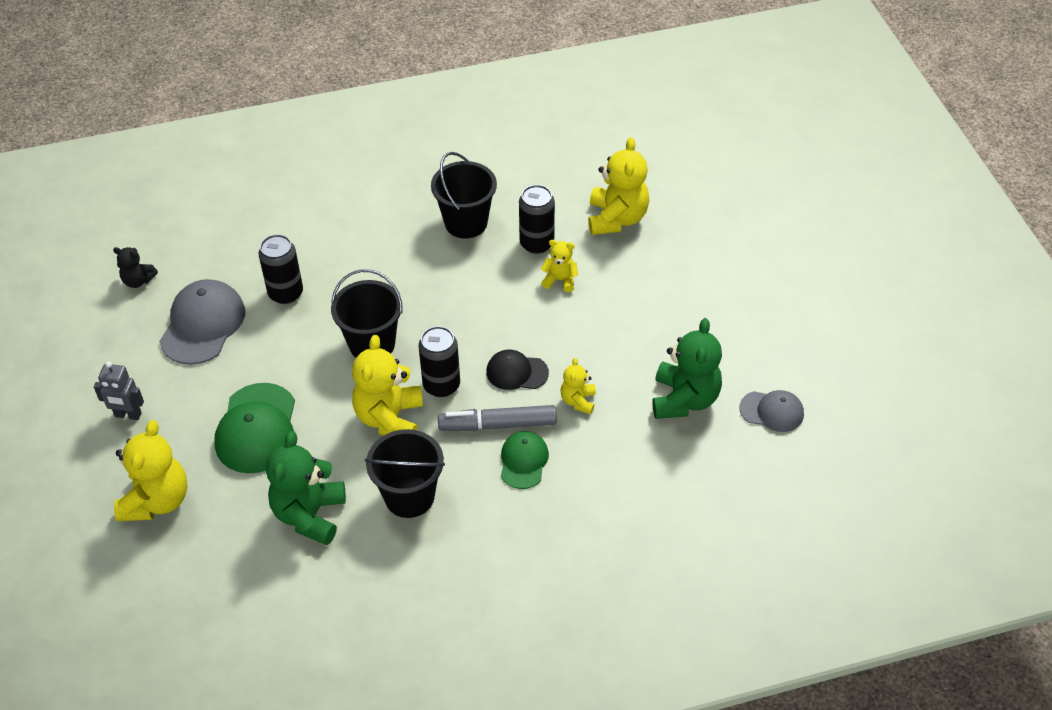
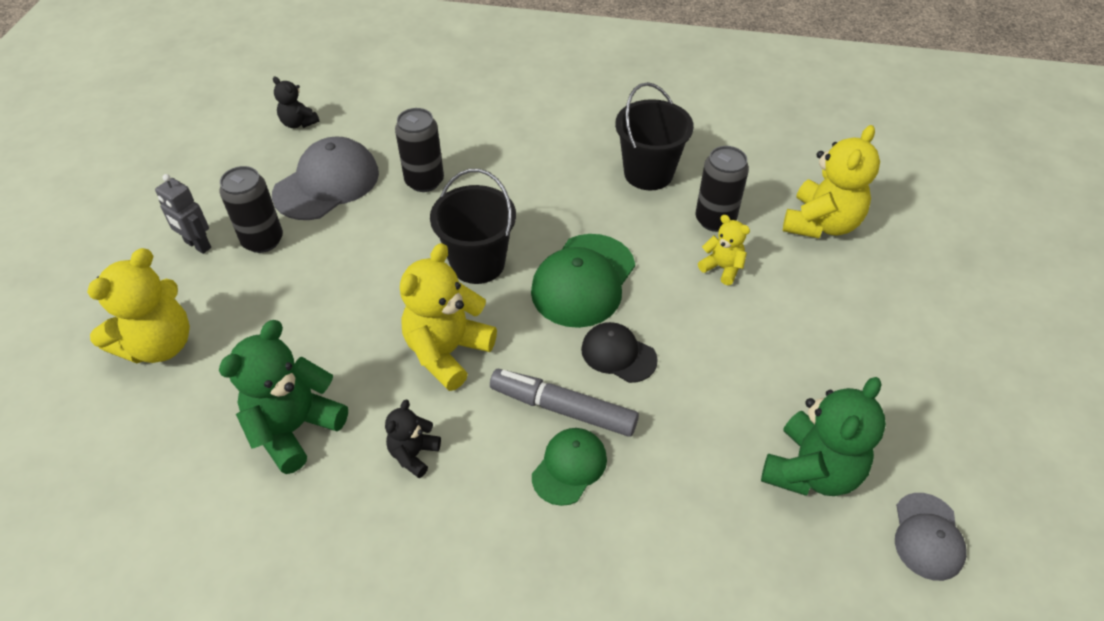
camera: 25 degrees right, 0 degrees up
(257, 429) = (306, 308): green cap -> green cap (583, 280)
(409, 496) = (414, 454): black bucket -> black teddy bear
(441, 385) = (525, 336): black can -> black can (263, 240)
(578, 401) = (674, 418): yellow teddy bear -> none
(772, 411) = (927, 536): grey cap -> grey cap turned 60 degrees clockwise

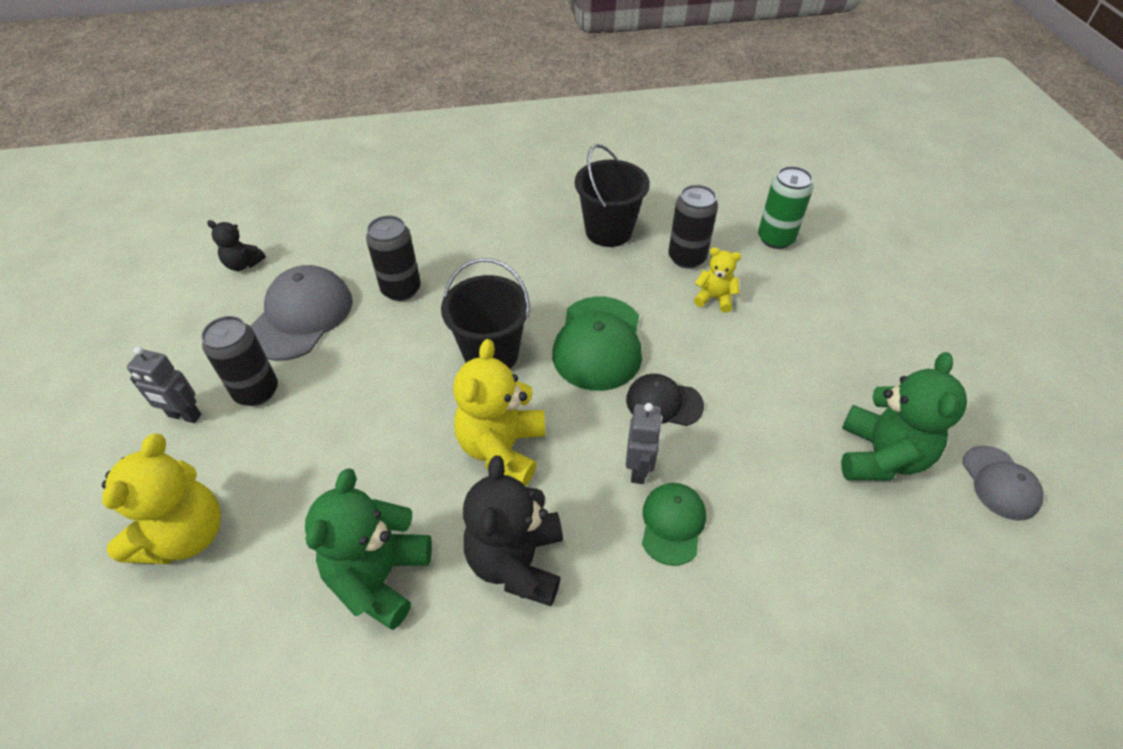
camera: 20 degrees left, 0 degrees up
(414, 454) = (517, 562): black teddy bear -> black teddy bear, size x1.89
(563, 408) = (639, 469): grey marker -> grey robot
(821, 223) = (775, 239): yellow teddy bear -> green can

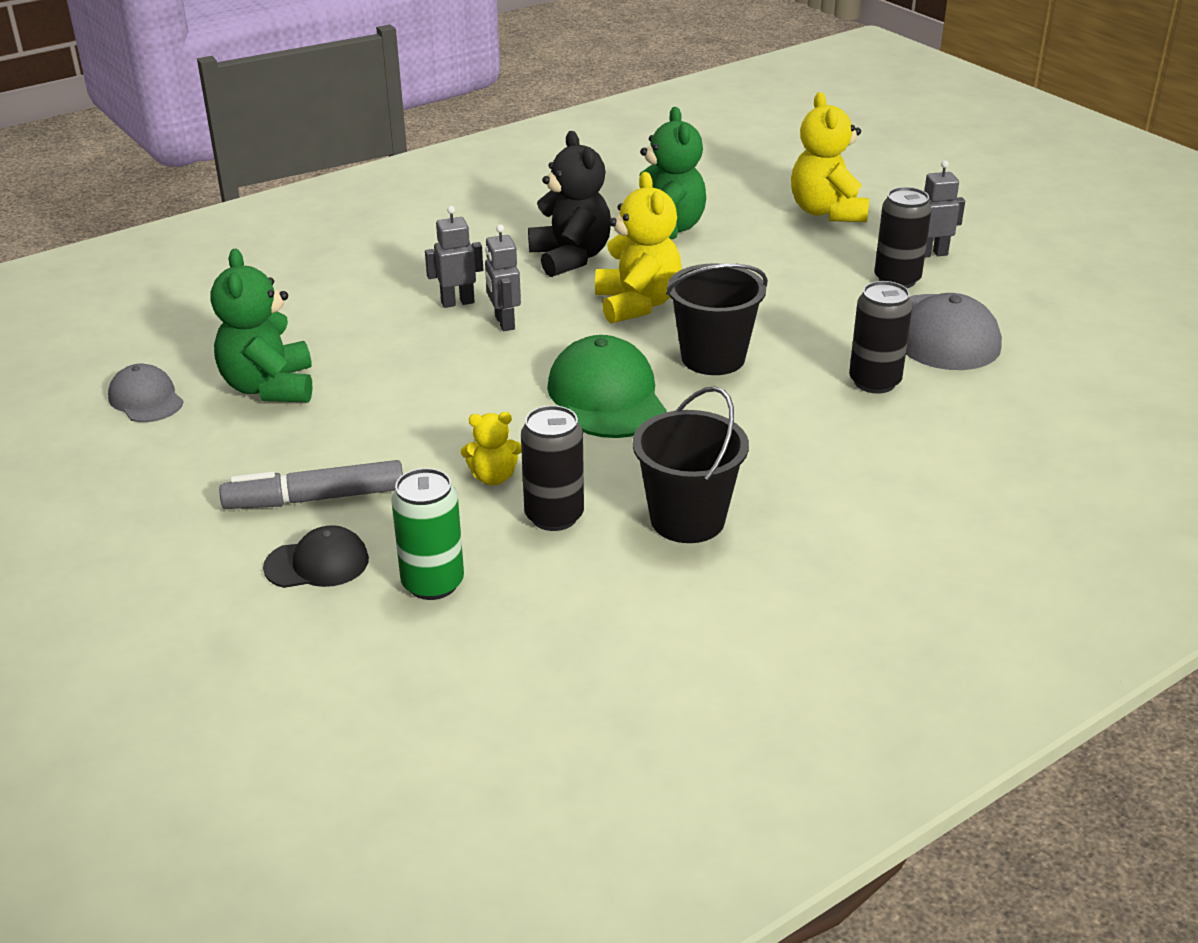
camera: 155 degrees right, 15 degrees down
(243, 264) = (1079, 355): black teddy bear -> none
(664, 402) = (505, 370): black cap -> black cap (317, 563)
(672, 524) = (457, 302): green cap -> grey robot
(843, 321) = (315, 498): none -> grey marker

